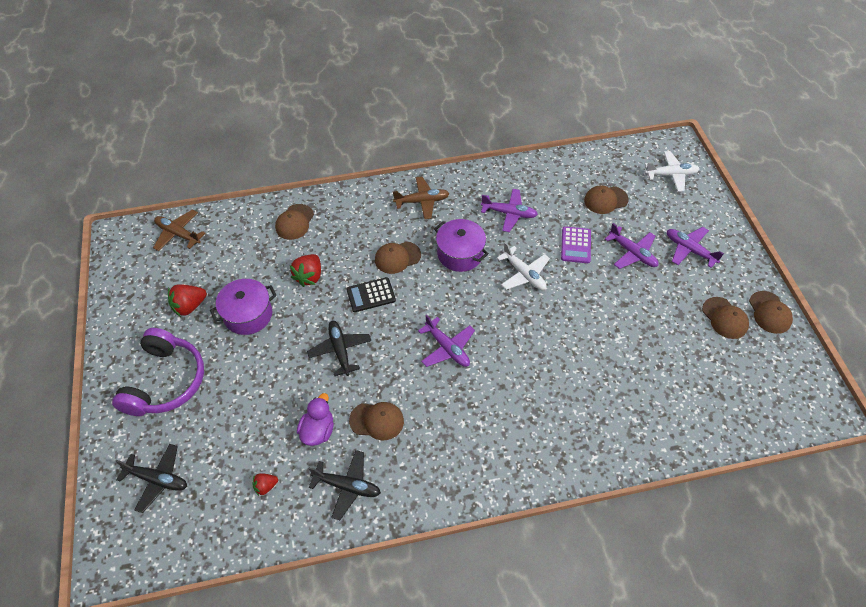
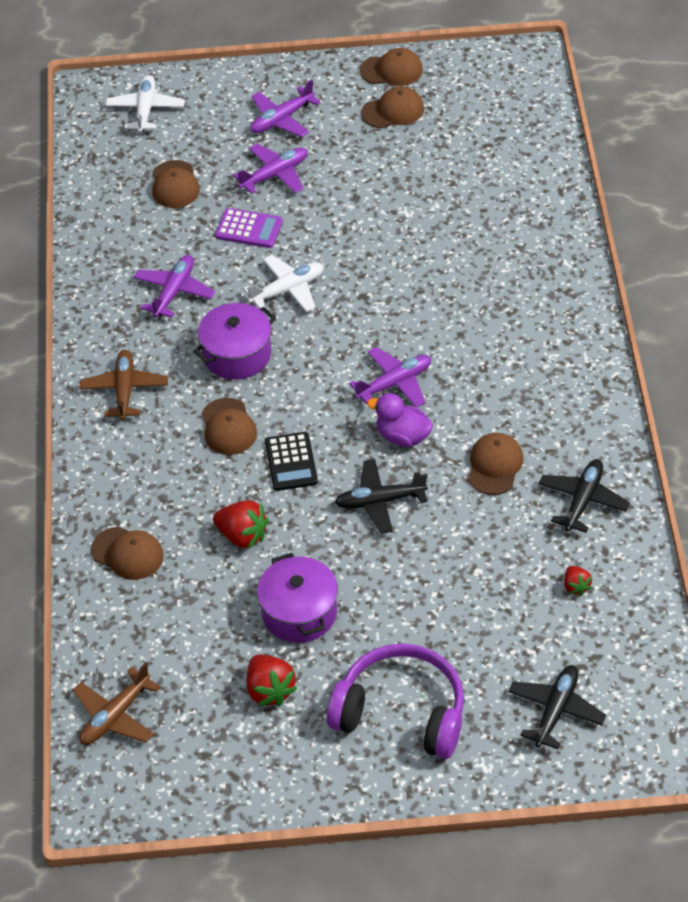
camera: 80 degrees left, 5 degrees down
(318, 430) = (502, 529): purple duck -> purple duck (402, 436)

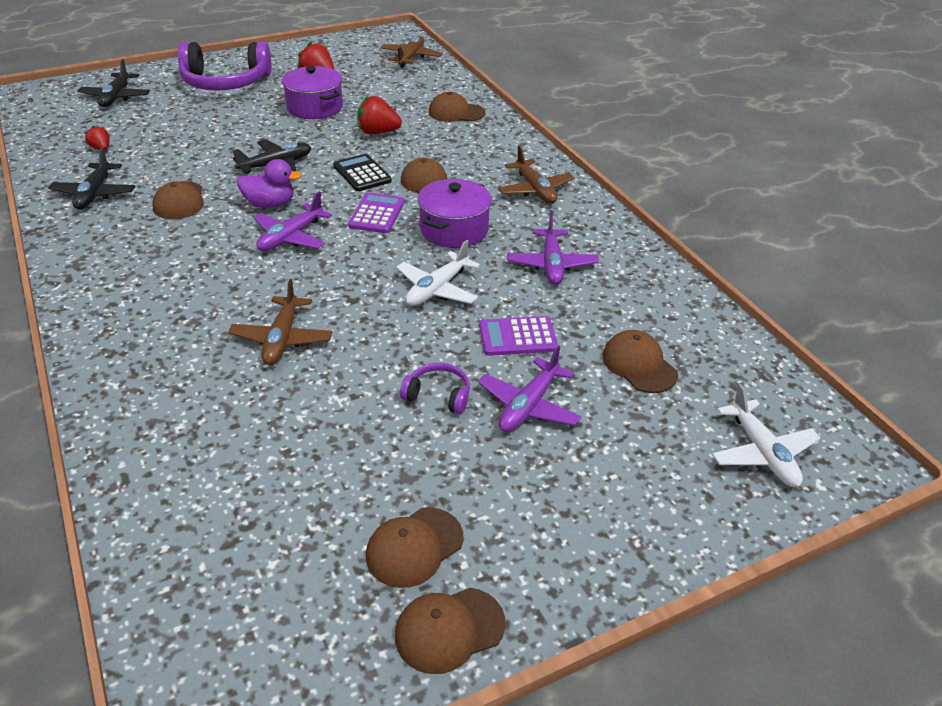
camera: 155 degrees right, 10 degrees down
(281, 119) = (571, 487): purple plane -> none
(301, 395) = (377, 214): none -> purple calculator
(333, 197) = (438, 395): none -> purple headphones
(432, 272) = (282, 339): none -> brown plane

